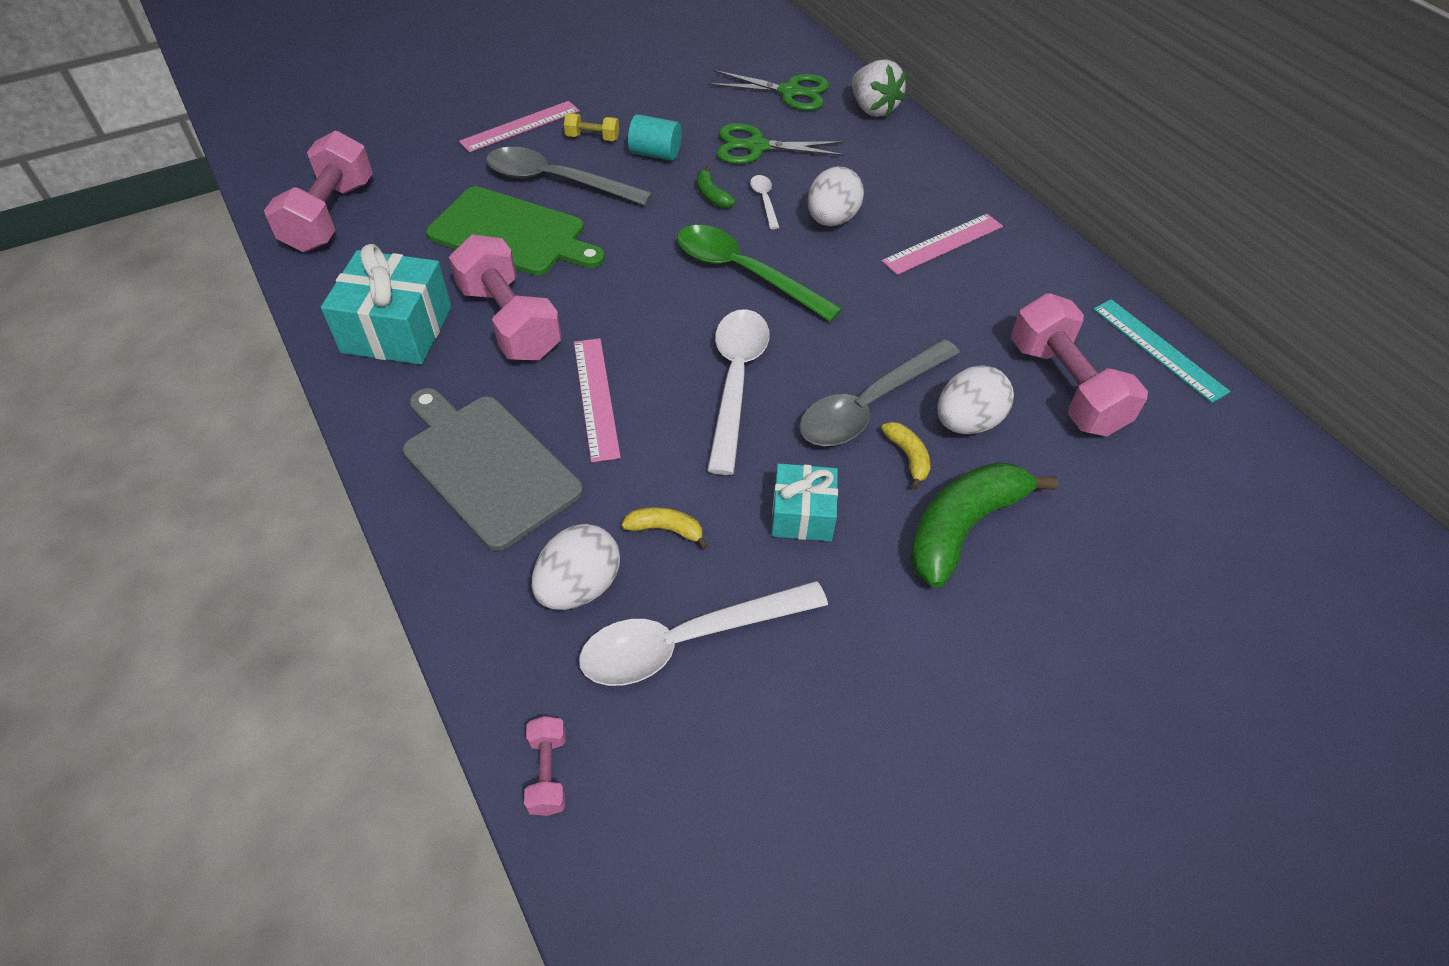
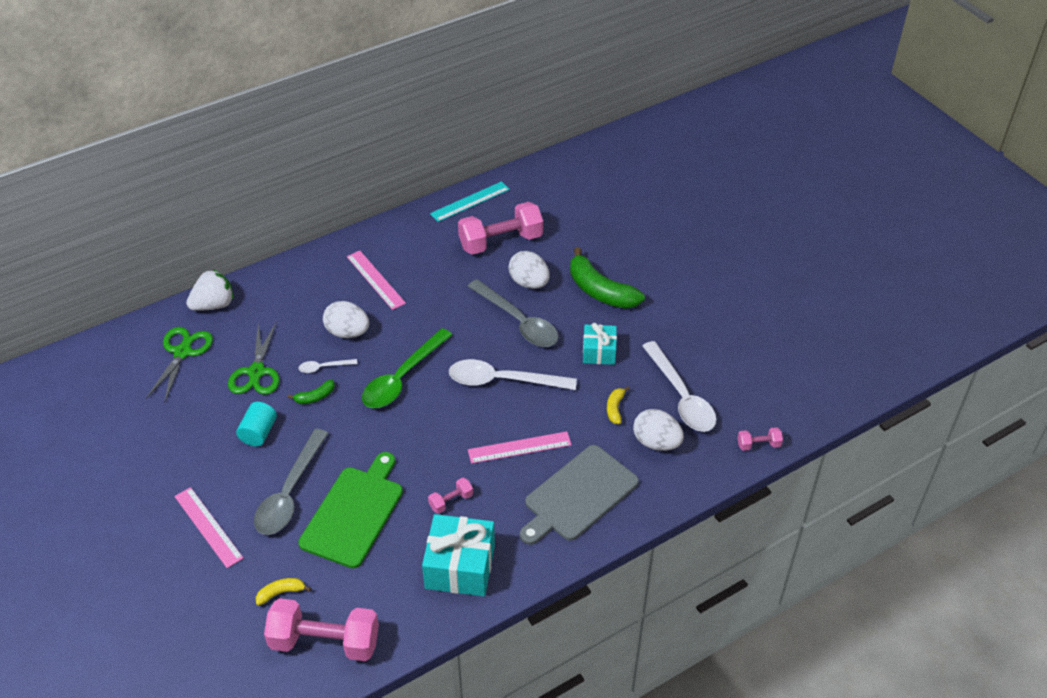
camera: 90 degrees left, 5 degrees down
(510, 321) = (451, 501): pink dumbbell -> pink dumbbell, size x0.45
(592, 138) = (231, 475): yellow dumbbell -> none
(908, 457) = (555, 308): yellow banana -> yellow banana (281, 593)

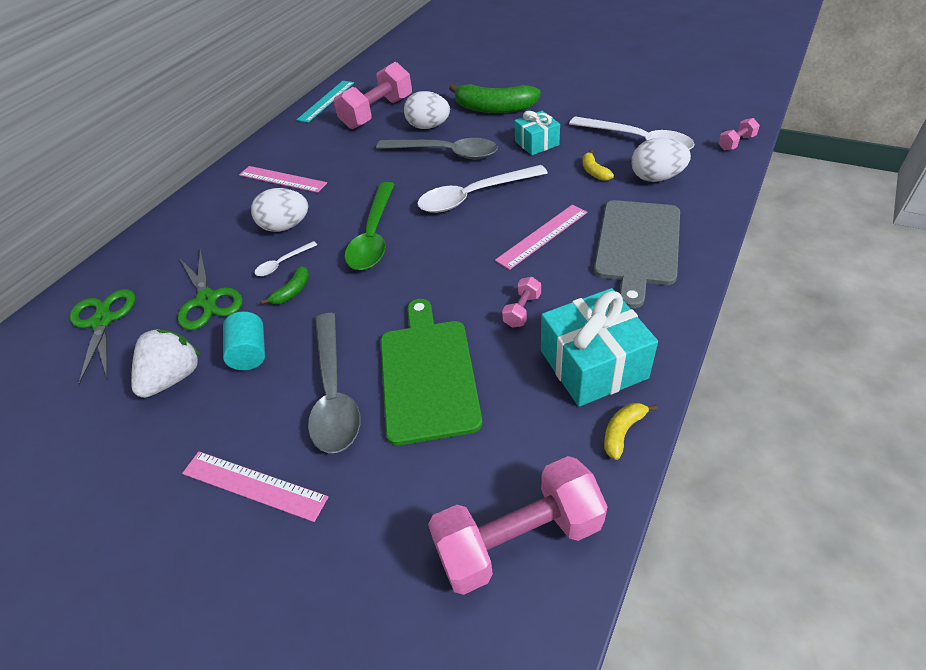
camera: 25 degrees left, 0 degrees up
(214, 305) = (117, 266): white strawberry -> white strawberry (174, 377)
(281, 593) = (411, 511): yellow banana -> yellow banana (622, 432)

